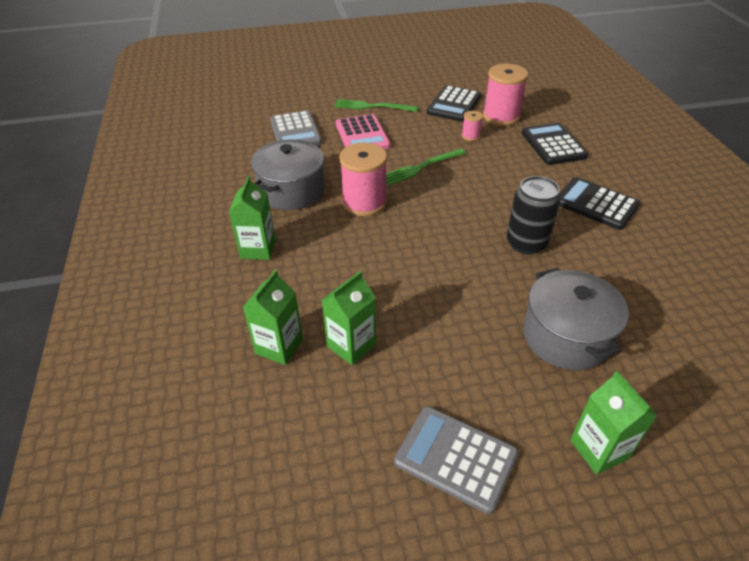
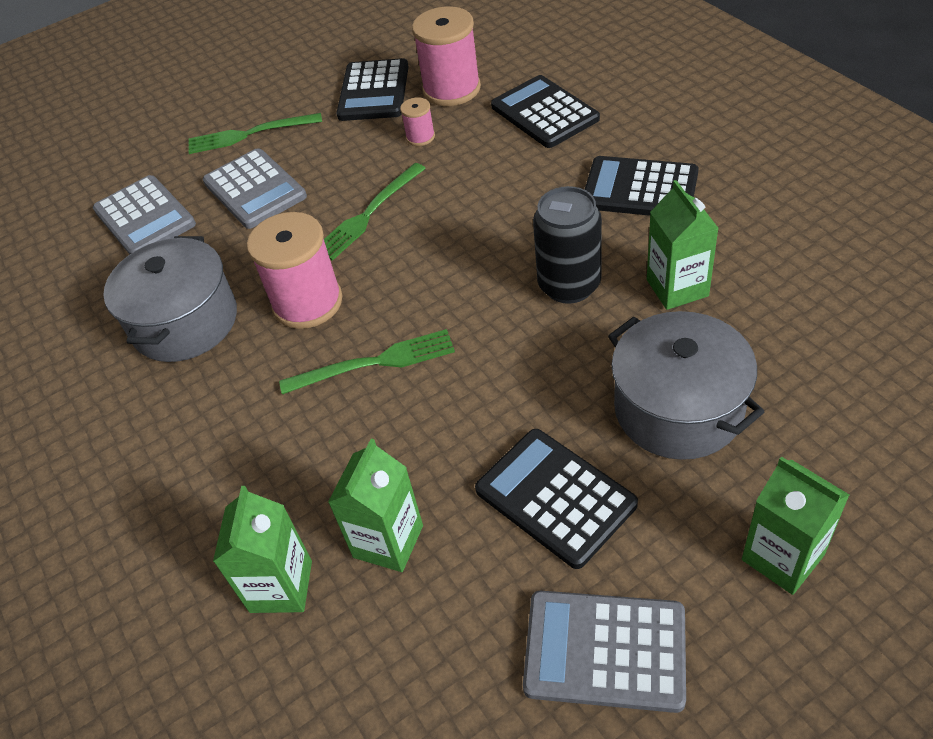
camera: 15 degrees left, 5 degrees up
(258, 249) = (176, 440): green carton -> green carton (677, 288)
(362, 135) = (254, 189): pink calculator -> grey calculator
(388, 247) = (375, 363): none -> green fork
(464, 358) = (555, 497): none -> black calculator

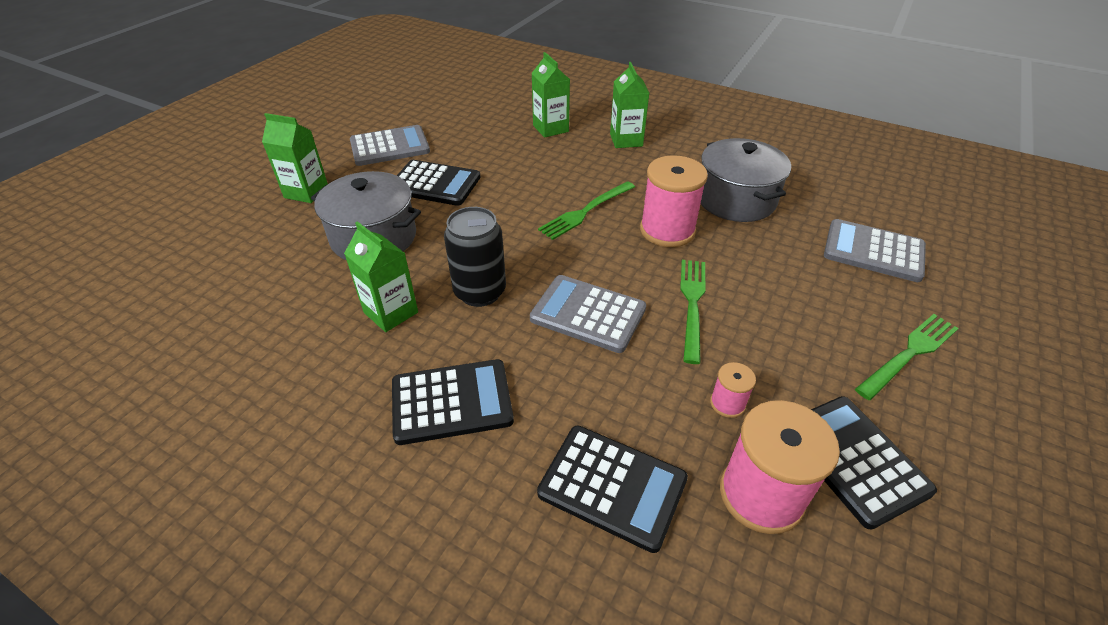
camera: 145 degrees right, 5 degrees down
(254, 189) = (819, 298): grey calculator -> grey calculator (588, 314)
(388, 541) = (512, 151): green carton -> green carton (626, 140)

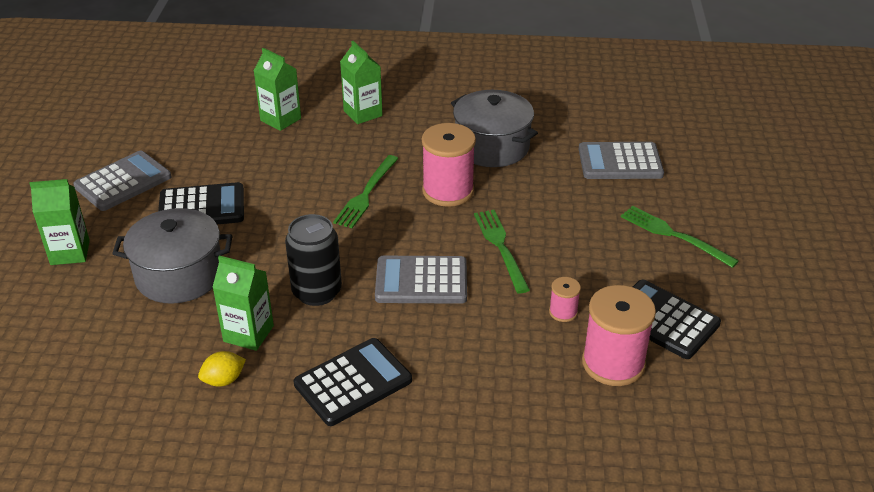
camera: 25 degrees left, 5 degrees down
(336, 352) = (224, 380): none -> yellow lemon
(612, 486) = (510, 394): black calculator -> none
(909, 354) = (674, 235): green fork -> green fork turned 75 degrees counterclockwise

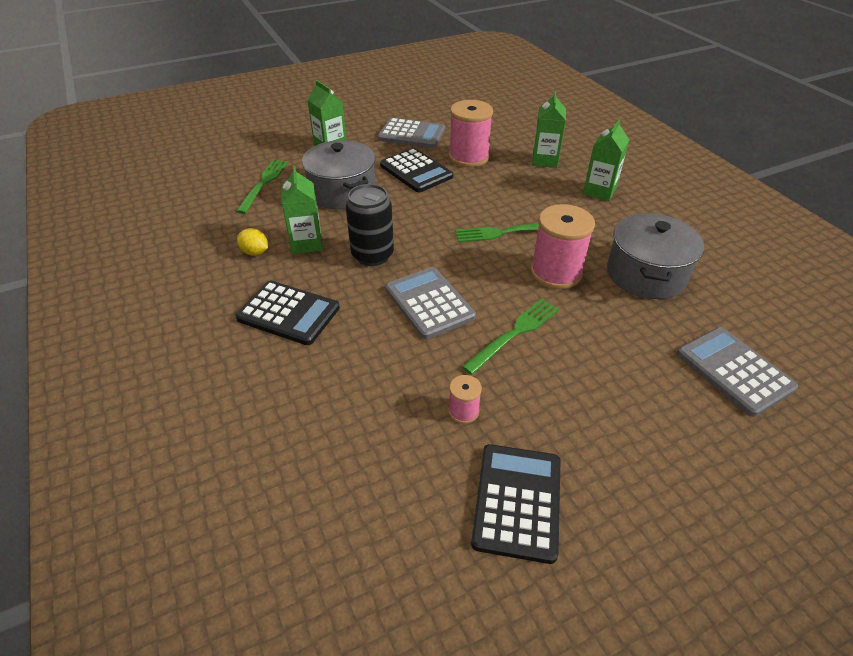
camera: 60 degrees right, 5 degrees up
(613, 363) = (420, 479): pink spool -> pink spool (469, 157)
(674, 235) = (664, 462): green fork -> green fork (264, 183)

